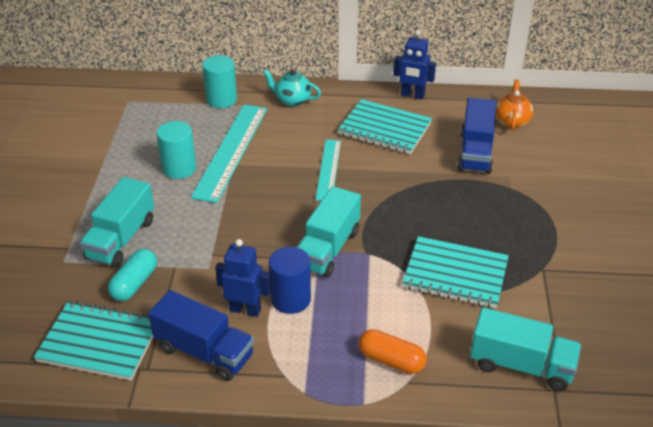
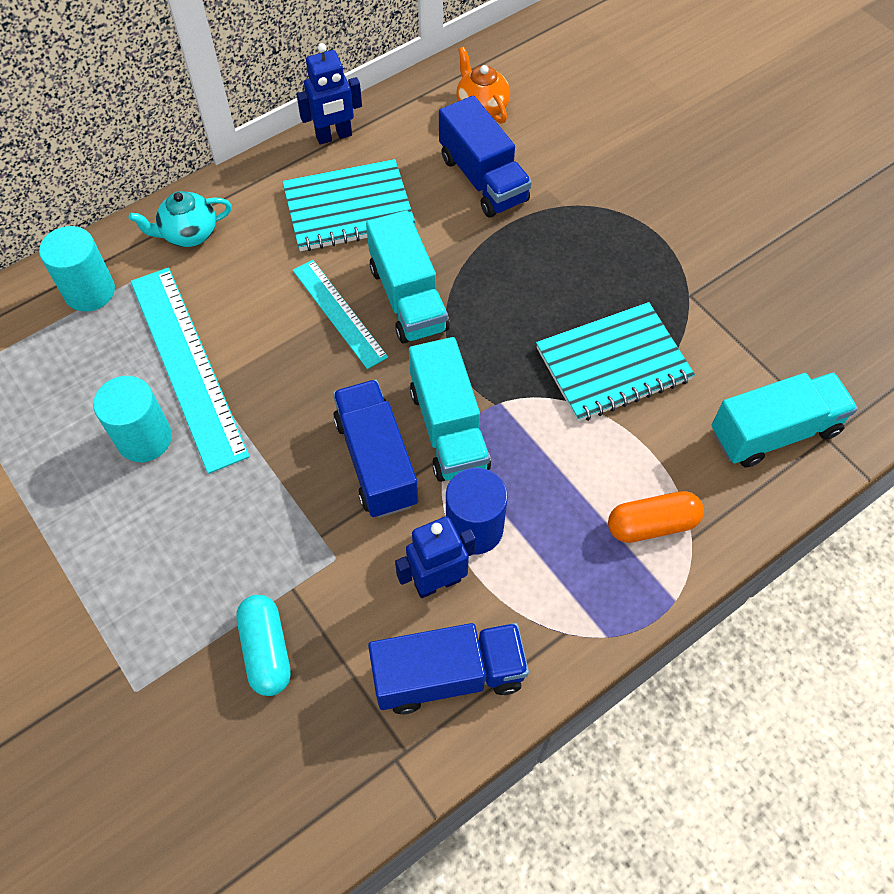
camera: 40 degrees left, 20 degrees up
(99, 342) = (311, 766): turquoise notebook -> none
(121, 239) = (179, 600): turquoise truck -> turquoise truck (408, 298)
(275, 241) = (376, 461): none -> blue truck

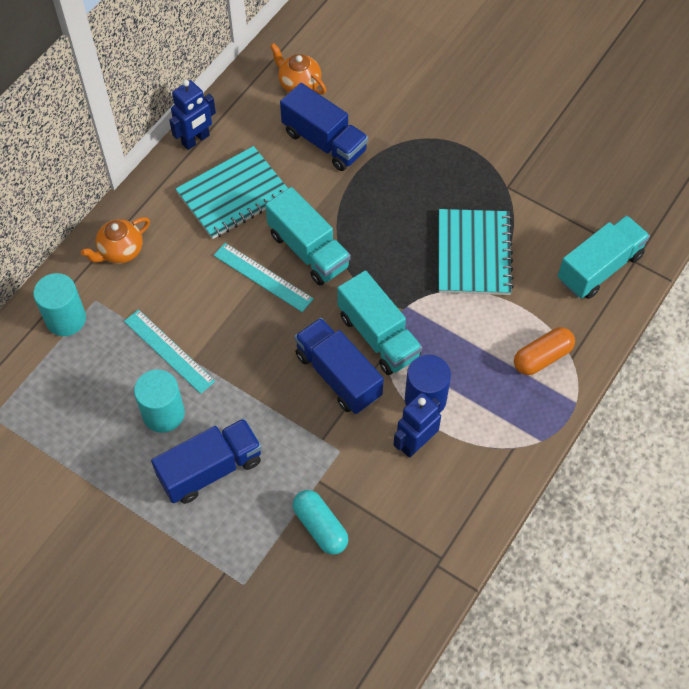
camera: 20 degrees left, 0 degrees up
(187, 365) = (169, 351): turquoise ruler -> turquoise ruler, size x0.60
(189, 234) = (120, 251): turquoise teapot -> orange teapot
(448, 675) = (448, 500): blue truck -> blue truck (210, 469)
(613, 364) = (473, 254): turquoise notebook -> turquoise notebook turned 45 degrees counterclockwise

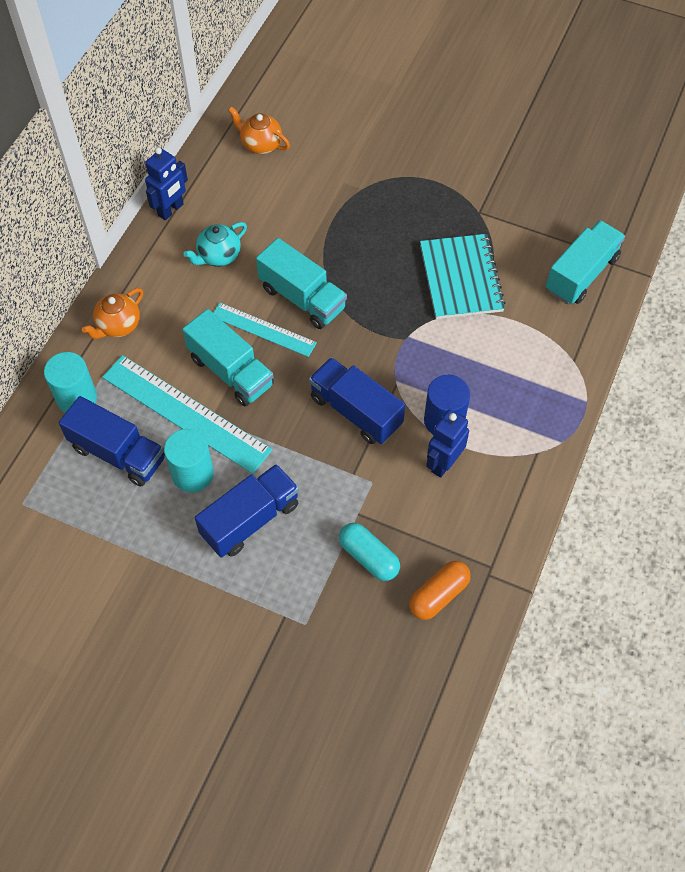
camera: 10 degrees left, 0 degrees up
(169, 351) = (185, 413): turquoise ruler -> turquoise ruler, size x1.67
(233, 194) = (218, 256): turquoise notebook -> turquoise teapot
(324, 142) = (296, 194): blue truck -> blue truck (118, 453)
(378, 336) = (386, 368): turquoise truck -> turquoise truck (231, 371)
(542, 357) = (546, 364): orange capsule -> orange capsule (438, 595)

